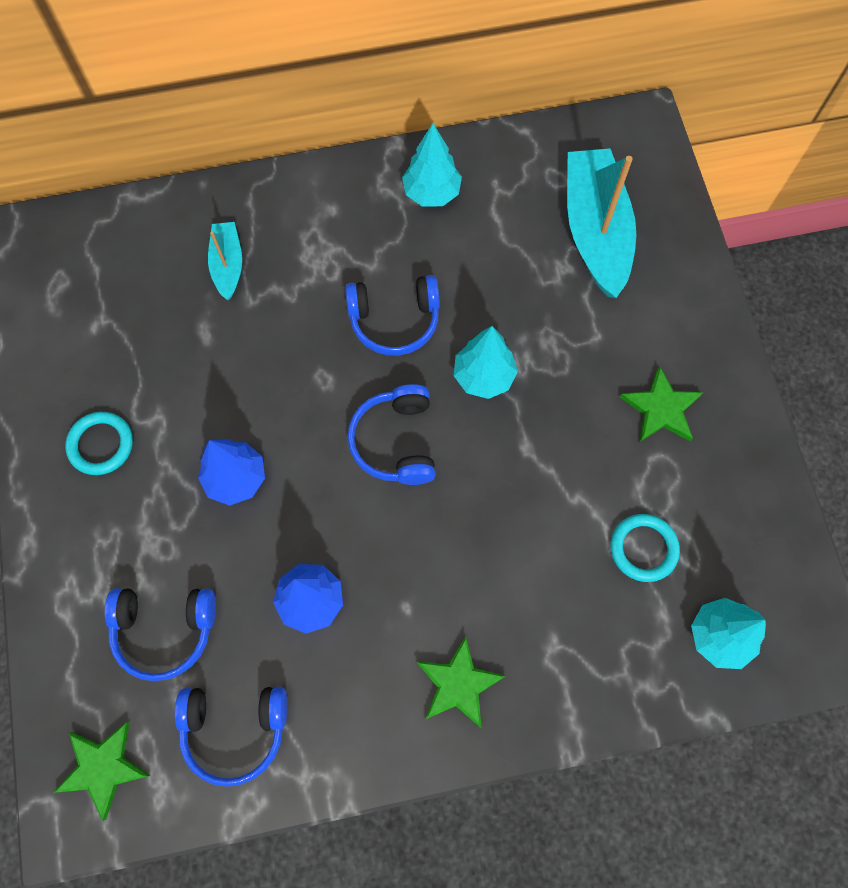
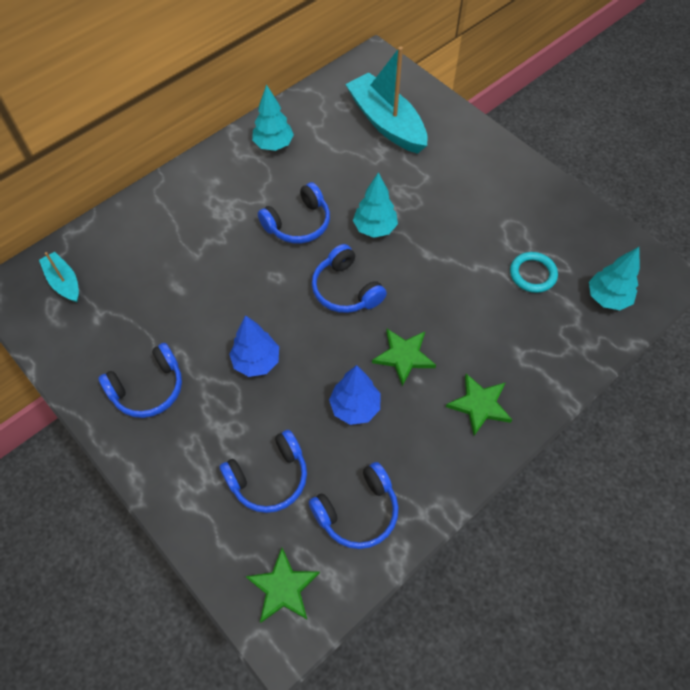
camera: 30 degrees left, 10 degrees down
(101, 445) = (148, 388): turquoise ring -> blue headphones
(228, 265) = (167, 241): turquoise boat -> turquoise boat (64, 282)
(661, 408) = (489, 196): green star -> green star (404, 356)

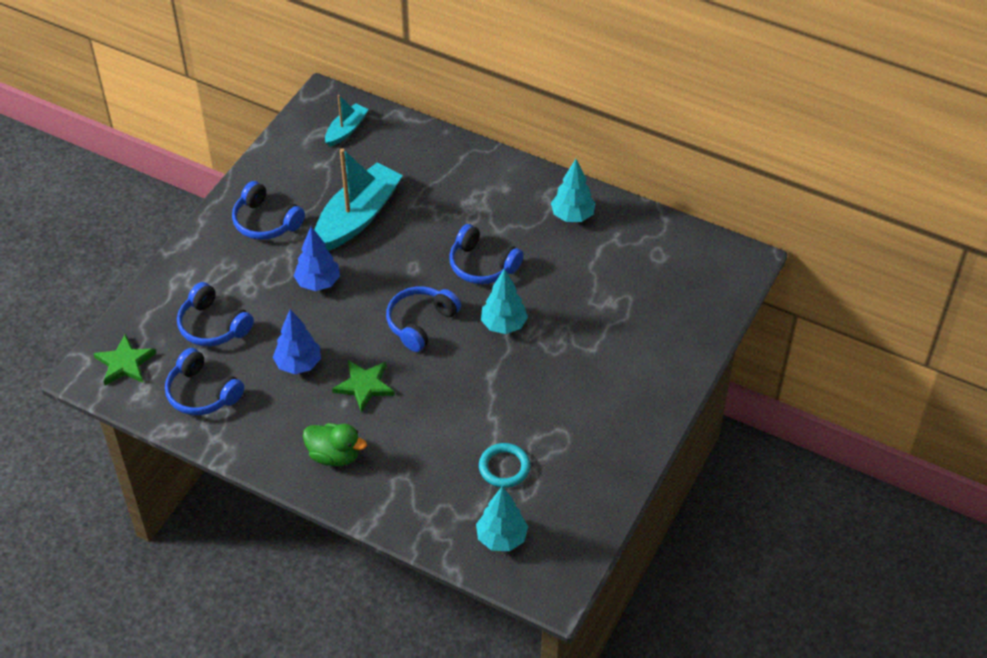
camera: 70 degrees right, 10 degrees down
(386, 123) = (651, 296): turquoise boat -> turquoise boat (357, 217)
(479, 405) = (334, 455): green star -> green duck

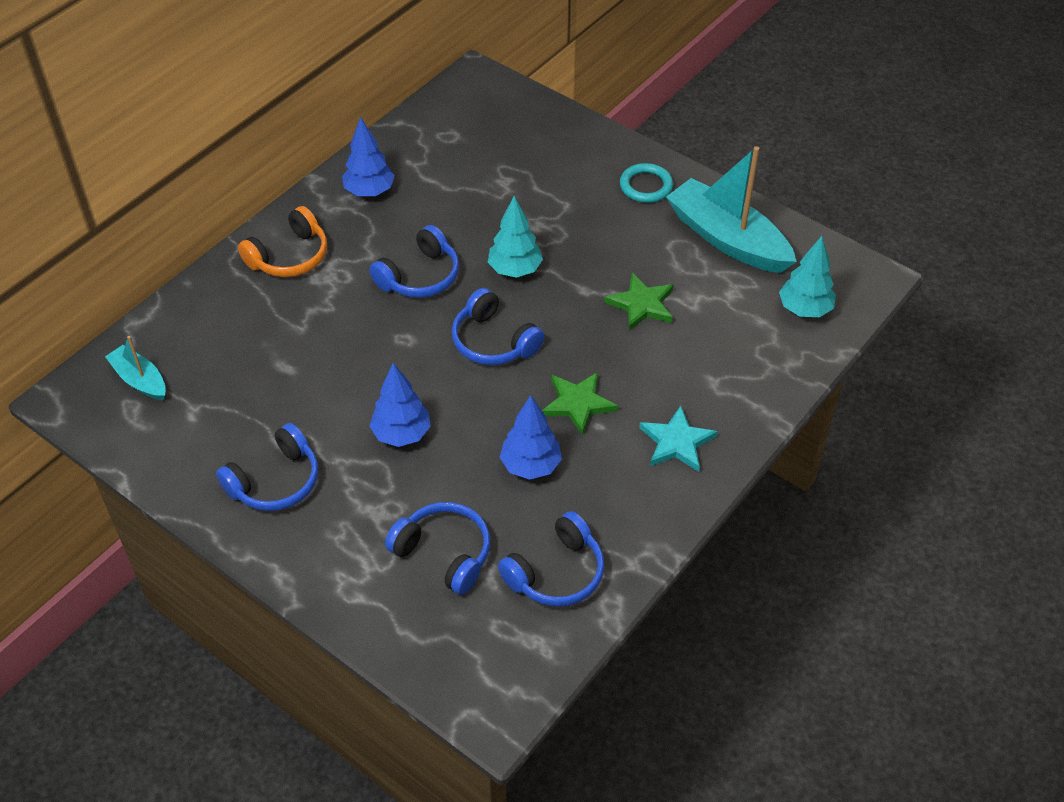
camera: 80 degrees left, 0 degrees up
(125, 363) = (486, 663): green star -> green star (642, 304)
(213, 325) = (444, 553): blue headphones -> blue headphones turned 105 degrees counterclockwise
(334, 455) = (676, 442): green duck -> turquoise star
(357, 217) = (302, 384): turquoise boat -> turquoise boat (727, 239)
(486, 182) = (289, 256): none -> orange headphones
(504, 467) = (713, 295): turquoise ring -> turquoise ring (646, 186)
(572, 216) = (369, 191): turquoise tree -> blue tree

